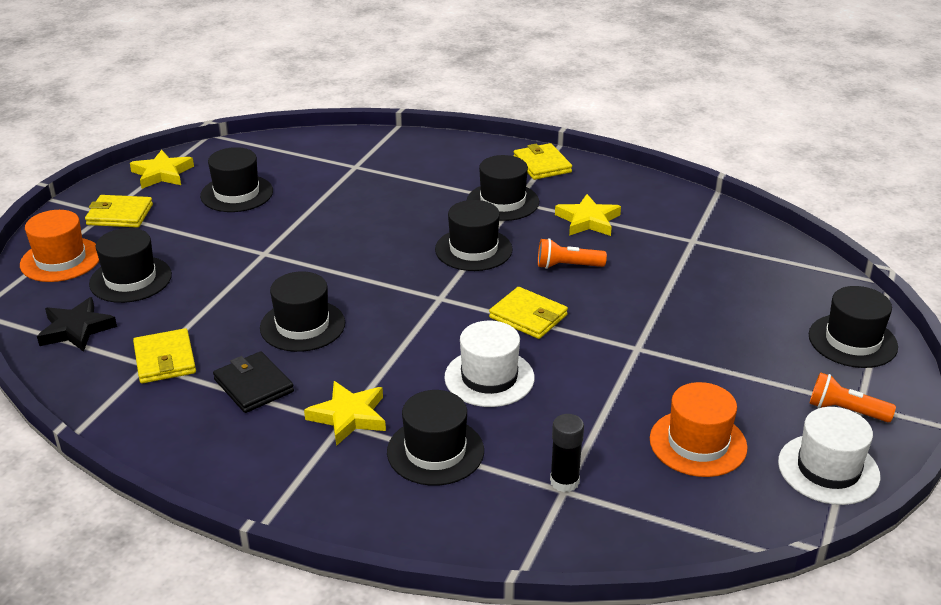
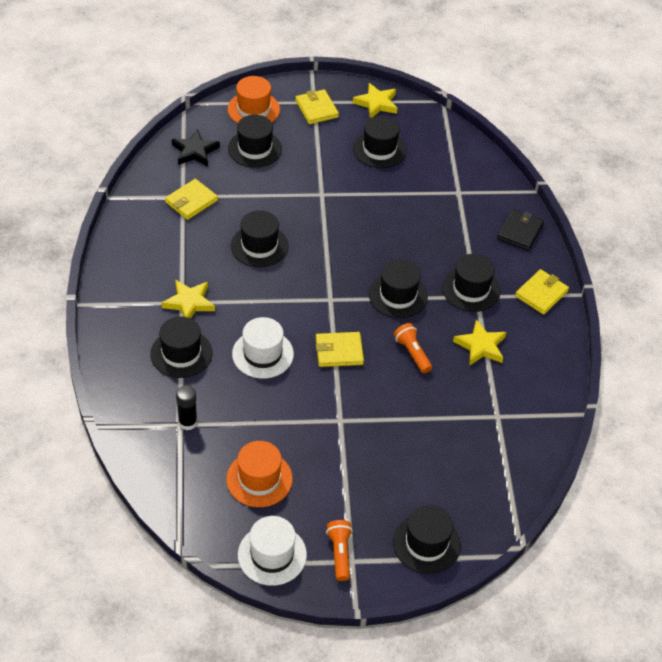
camera: 60 degrees right, 15 degrees up
(253, 386) = (191, 249): black wallet -> black wallet (520, 232)
(528, 316) = (339, 351): yellow wallet -> yellow wallet turned 75 degrees clockwise

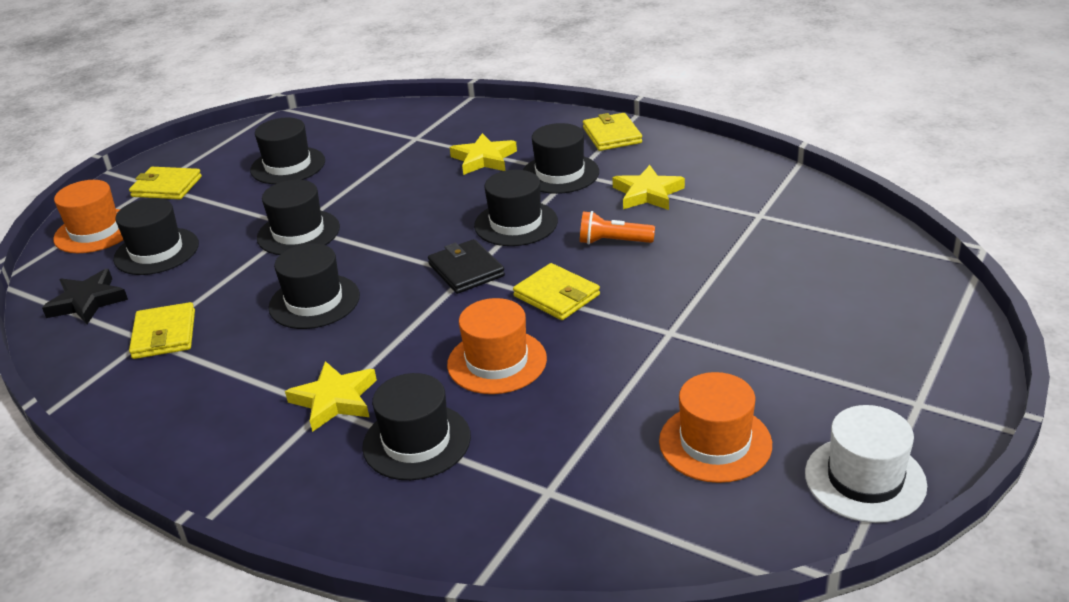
camera: 50 degrees left, 15 degrees down
(188, 422) = (551, 481): black glue stick -> none
(262, 354) = (497, 362): white hat -> orange hat
(339, 351) = (556, 295): yellow wallet -> yellow wallet turned 75 degrees counterclockwise
(340, 553) = (899, 410): orange flashlight -> none
(376, 103) = (220, 146): yellow star -> yellow star (483, 159)
(426, 543) = (923, 329): black hat -> black hat (298, 233)
(520, 232) = (514, 121): black wallet -> black wallet (466, 270)

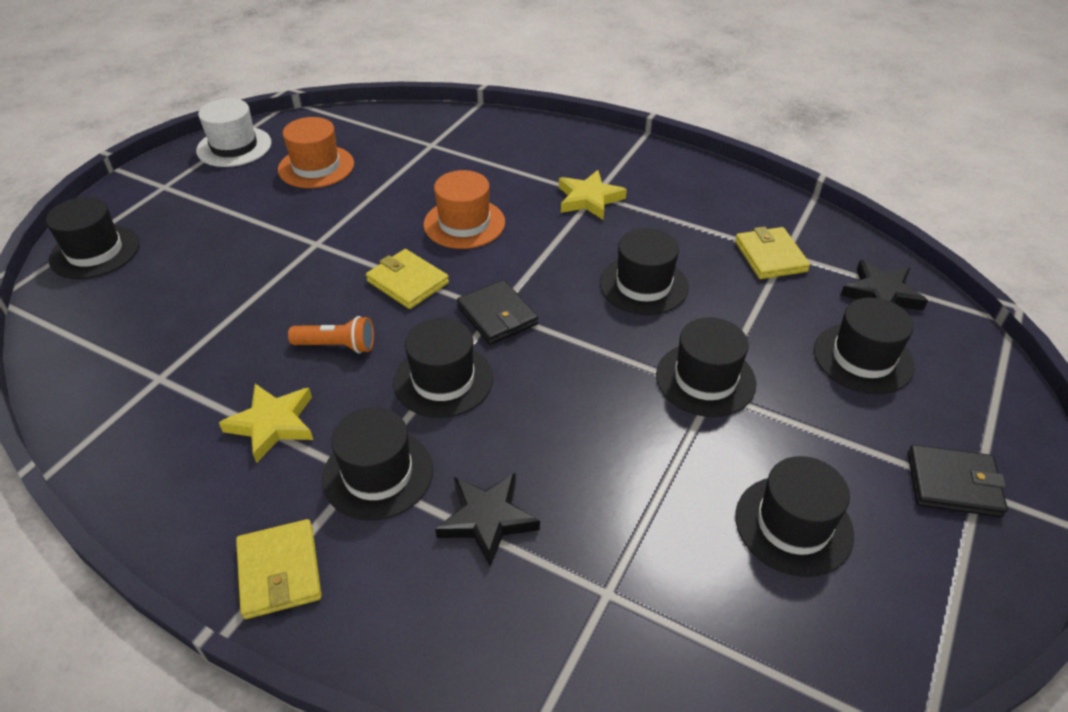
camera: 175 degrees right, 10 degrees up
(95, 231) = (974, 396): orange hat -> none
(166, 187) = (953, 484): yellow wallet -> black wallet
(416, 441) = (520, 172): black hat -> black hat (95, 252)
(483, 159) = (487, 519): yellow star -> black star

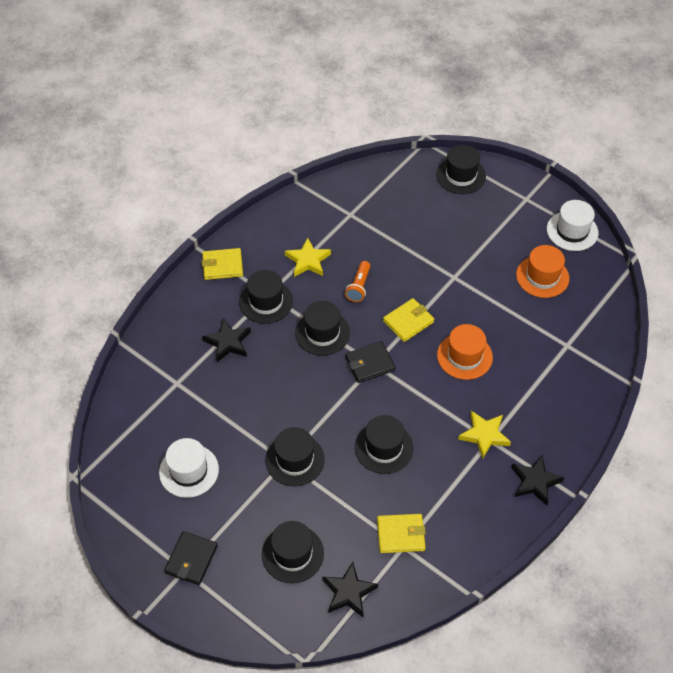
camera: 100 degrees right, 10 degrees up
(640, 159) = (535, 481): none -> black star
(793, 525) = (189, 471): black hat -> white hat

